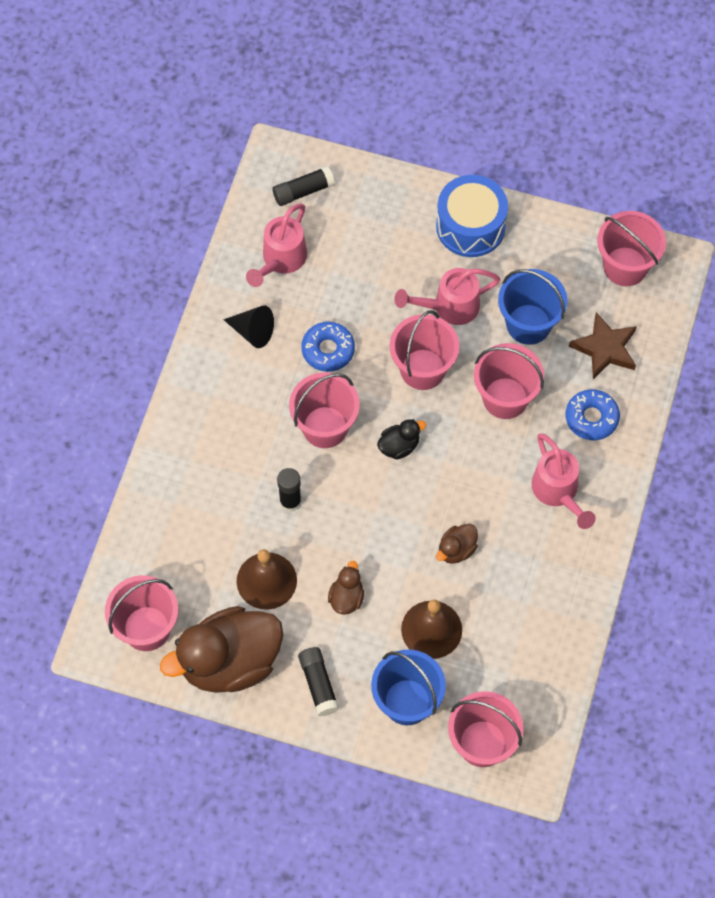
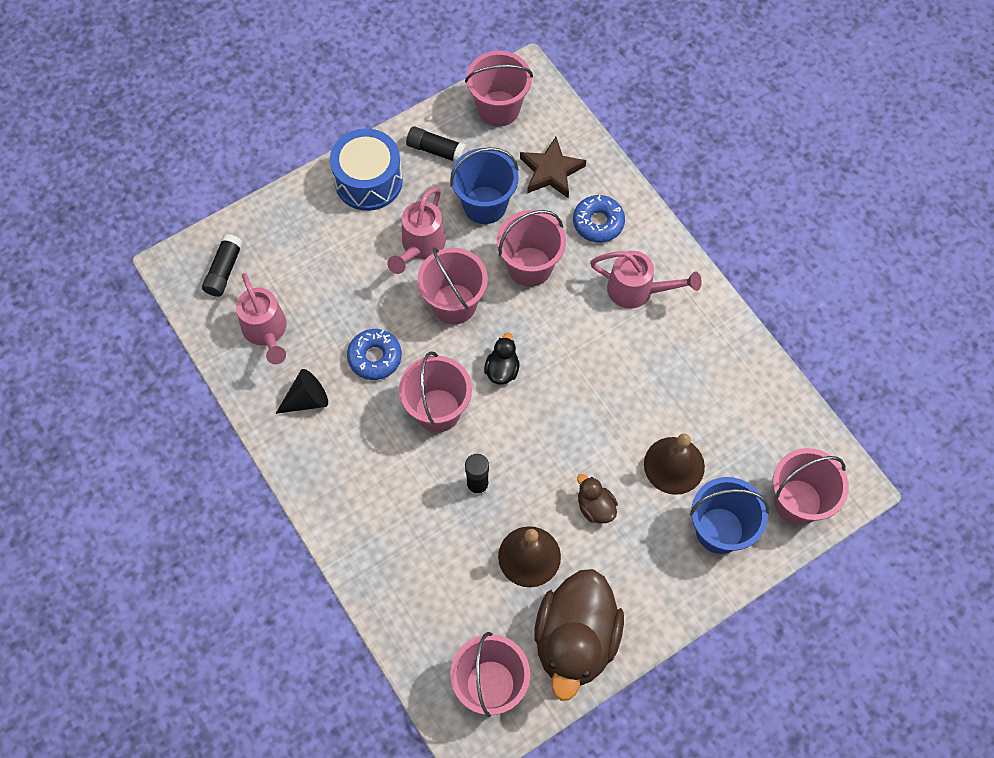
camera: 50 degrees left, 0 degrees up
(318, 684) = (651, 585): black glue stick -> black glue stick (436, 150)
(456, 549) = (623, 396): brown duck -> none

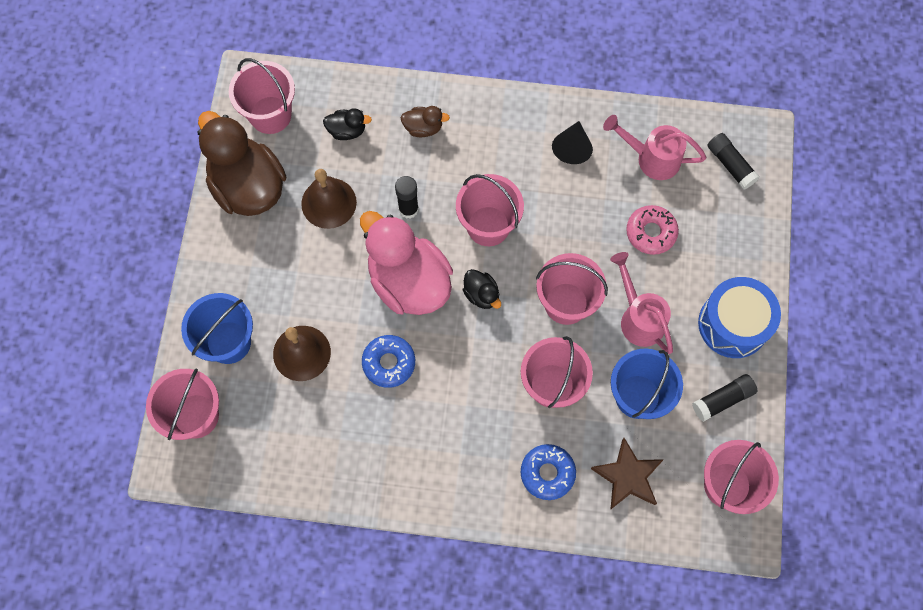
camera: 130 degrees right, 5 degrees up
(338, 286) = (651, 232): none -> pink donut
(375, 357) = (568, 215): blue donut -> blue donut (389, 363)
(447, 600) = (347, 131): none -> black duck
(541, 433) = (408, 282): none -> pink duck
(595, 507) = (322, 273): brown duck -> brown duck (423, 128)
(637, 290) = (461, 451): pink watering can -> none

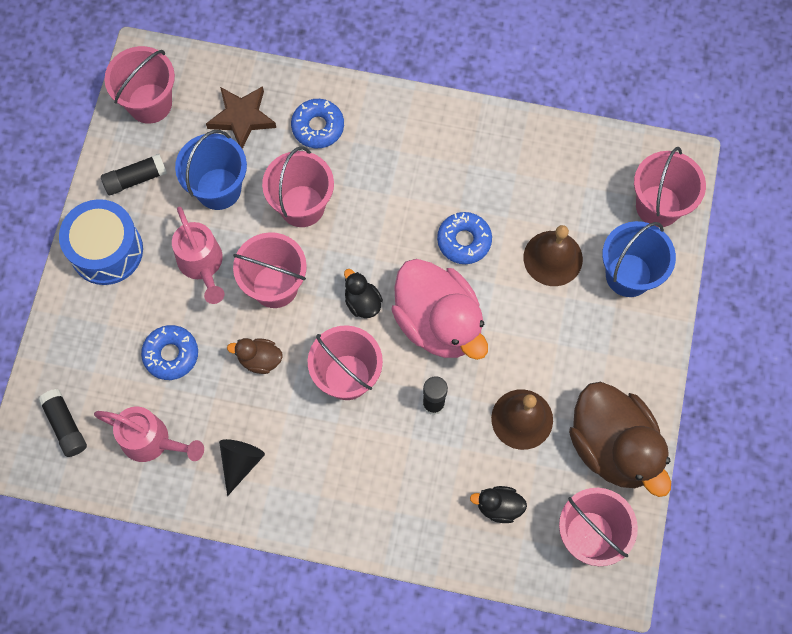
camera: 175 degrees left, 0 degrees up
(423, 128) = (409, 502): brown duck -> brown duck (259, 359)
(651, 232) = (171, 354): pink donut -> blue donut

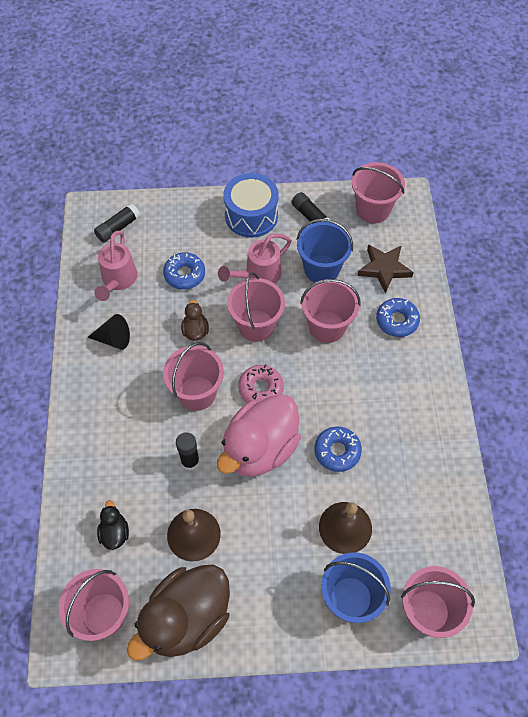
camera: 75 degrees right, 10 degrees down
(362, 302) = (261, 388): black duck -> pink donut

